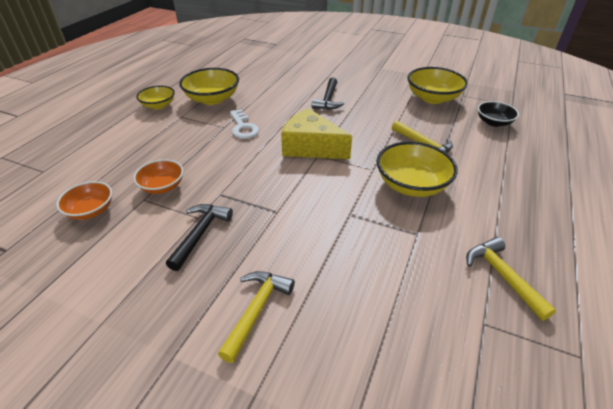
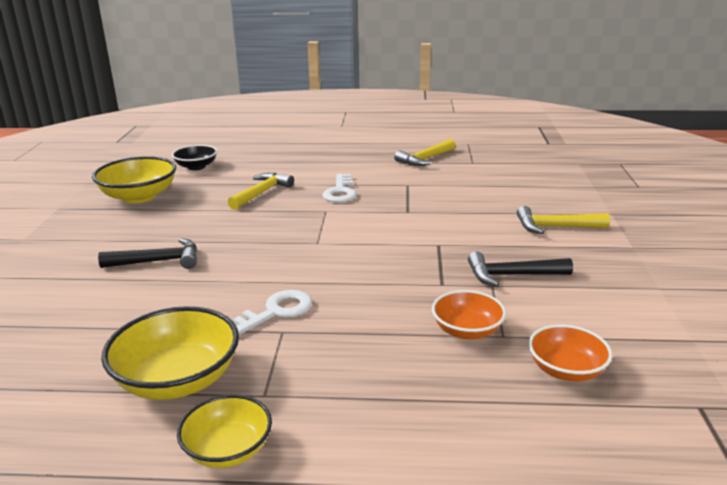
camera: 110 degrees left, 15 degrees down
(311, 147) = (302, 249): yellow cheese -> none
(411, 185) = (340, 192): yellow bowl -> white key

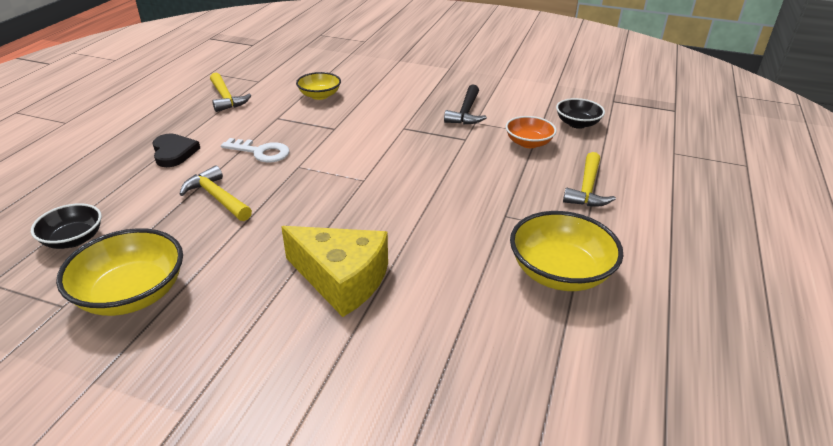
camera: 75 degrees left, 10 degrees up
(159, 261) = (341, 279): black hammer -> yellow cheese
(228, 450) = (642, 253): yellow bowl -> yellow bowl (319, 95)
(276, 312) = (475, 215): white key -> none
(320, 164) = (174, 152): none -> black heart
(555, 227) = (406, 82): yellow hammer -> yellow hammer (587, 189)
(566, 370) = (577, 124): orange bowl -> black bowl

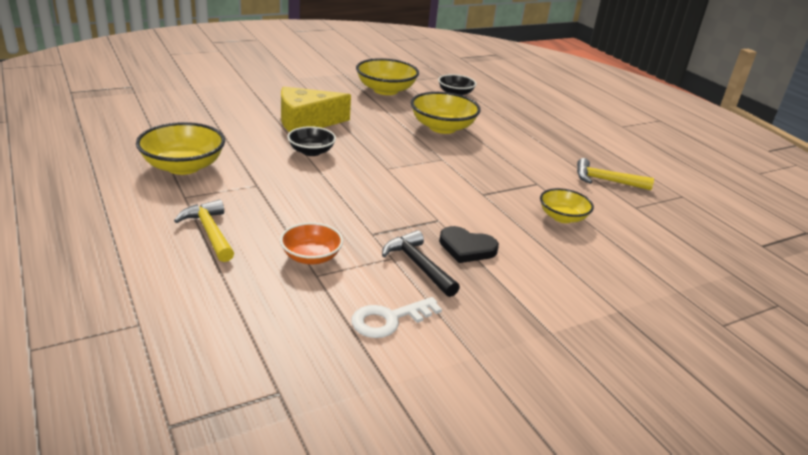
camera: 130 degrees right, 5 degrees down
(174, 152) = (524, 136): black heart -> black heart (466, 248)
(217, 197) = (442, 127): yellow hammer -> yellow bowl
(261, 152) = (483, 157): white key -> white key (389, 320)
(577, 124) = (288, 313): black bowl -> black bowl (311, 152)

